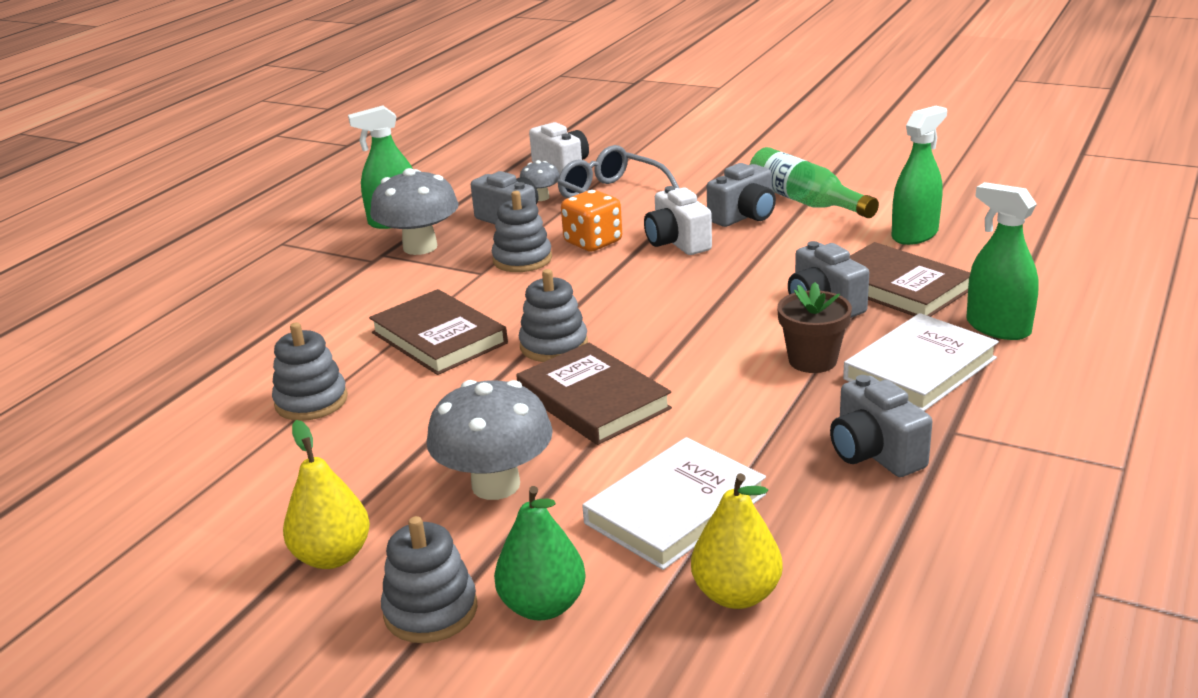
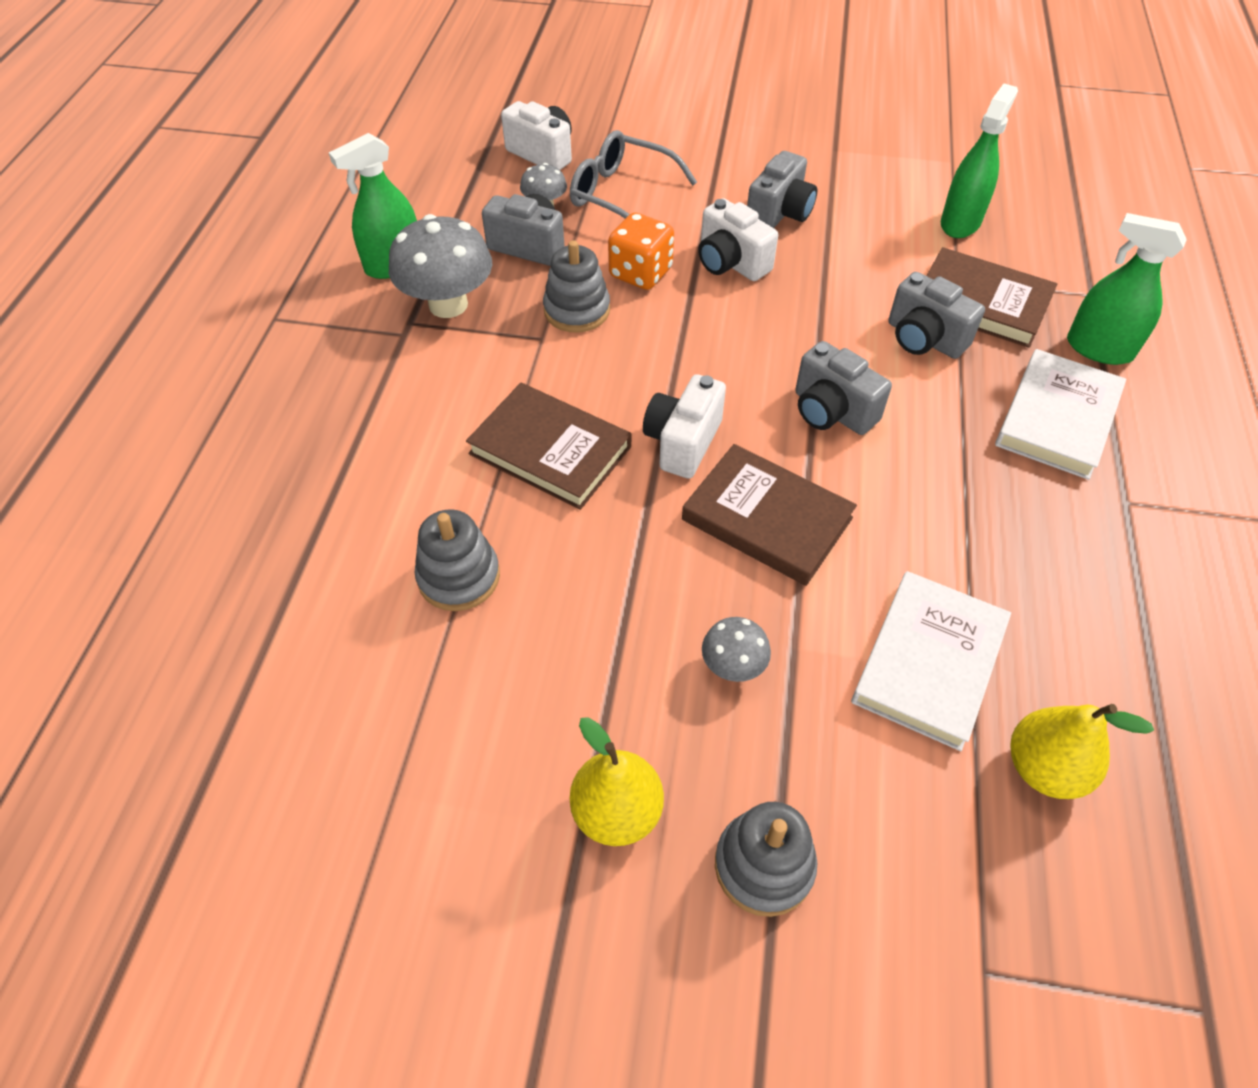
camera: 20 degrees left, 25 degrees up
(496, 485) = (733, 666): grey mushroom -> grey mushroom, size x0.51
(543, 606) = (872, 830): green pear -> none
(554, 345) = (682, 442): grey stacking toy -> white camera
(805, 201) = (829, 183): green bottle -> none
(812, 360) = (953, 423): brown flower pot -> none
(874, 453) = (1073, 546): grey camera -> grey camera (831, 411)

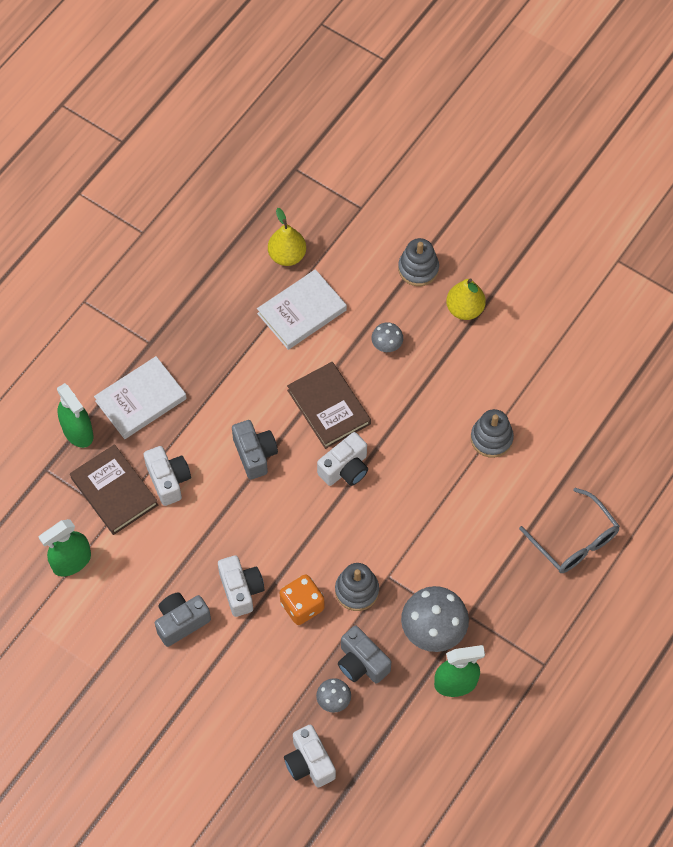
camera: 155 degrees left, 10 degrees up
(550, 450) = (417, 493): brown book -> none
(622, 195) = (275, 688): grey glasses -> grey glasses (574, 540)
(924, 339) = (168, 480): grey camera -> white camera

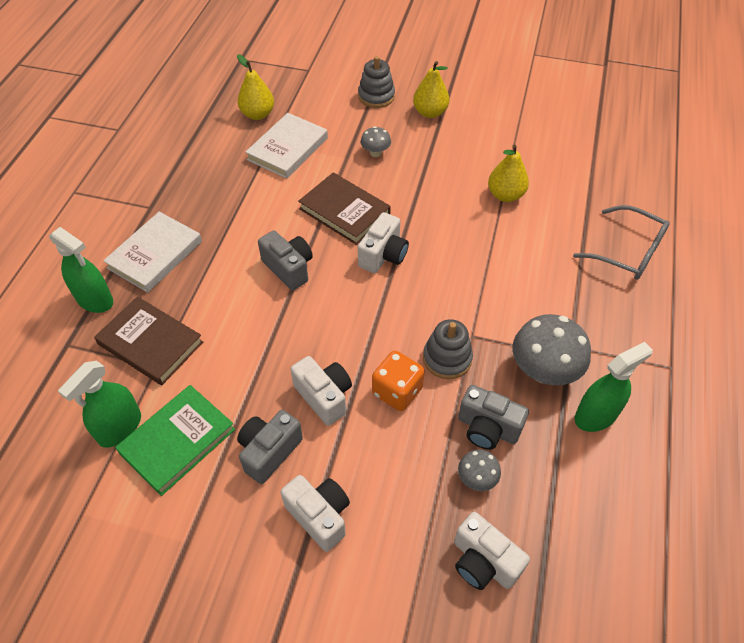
camera: 20 degrees left, 10 degrees down
(113, 588) = (177, 441): none -> green book
(168, 480) = (207, 316): white camera -> white camera (319, 516)
(491, 438) = (505, 195): grey stacking toy -> yellow pear

